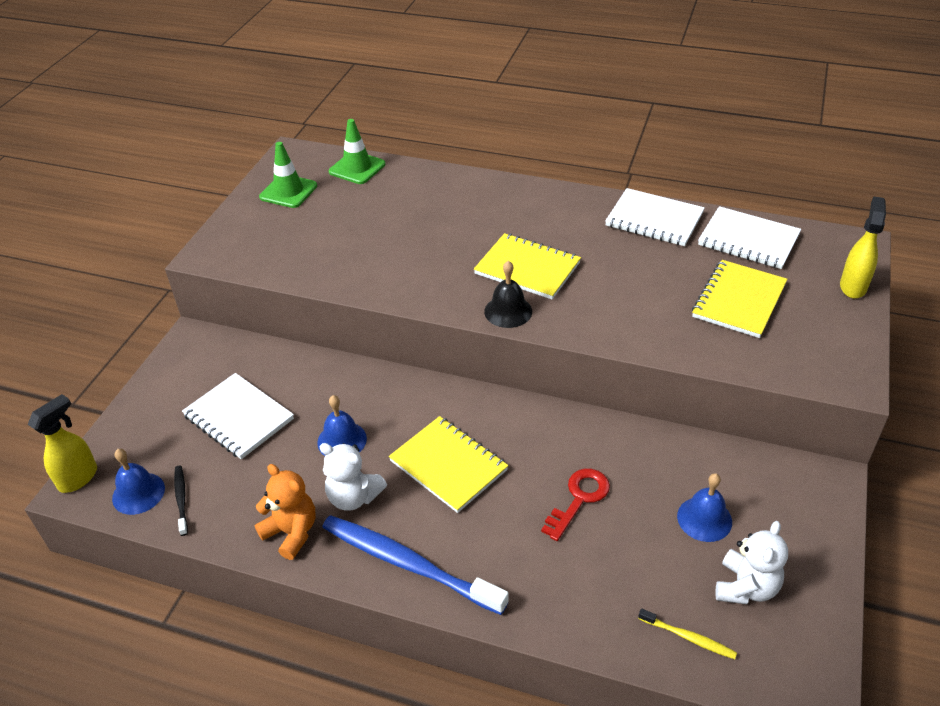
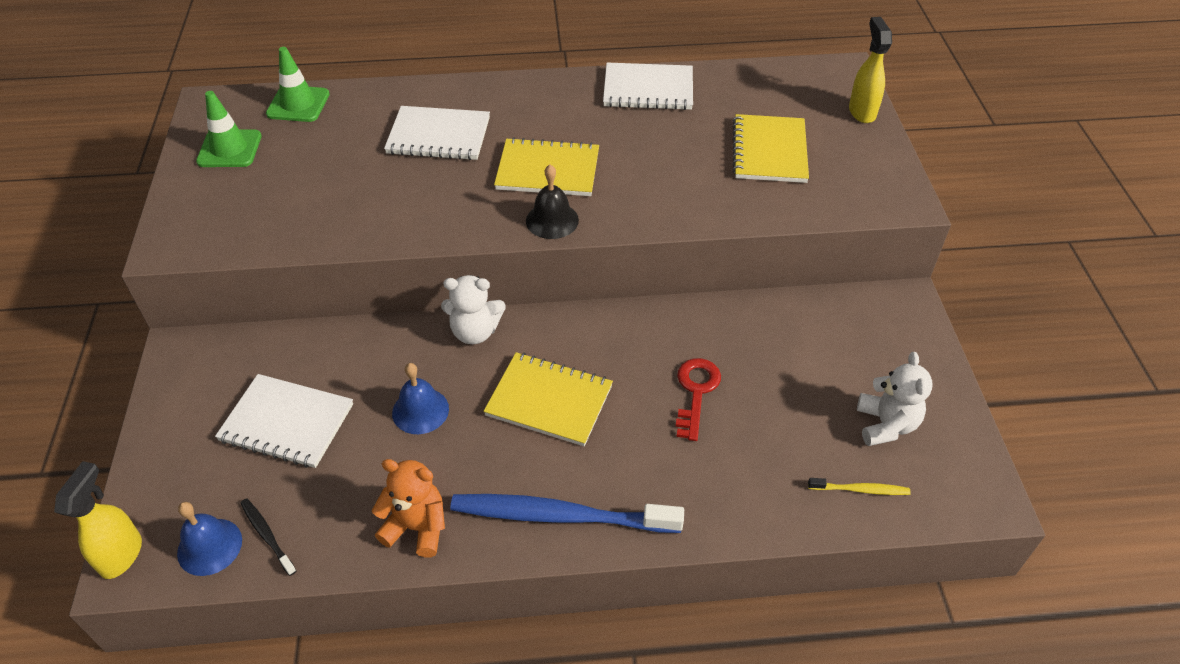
camera: 25 degrees left, 5 degrees up
(353, 497) = (465, 466): white teddy bear -> white teddy bear (475, 332)
(704, 519) = (819, 373): blue bell -> none
(748, 240) = (747, 89): white notebook -> white notebook (438, 136)

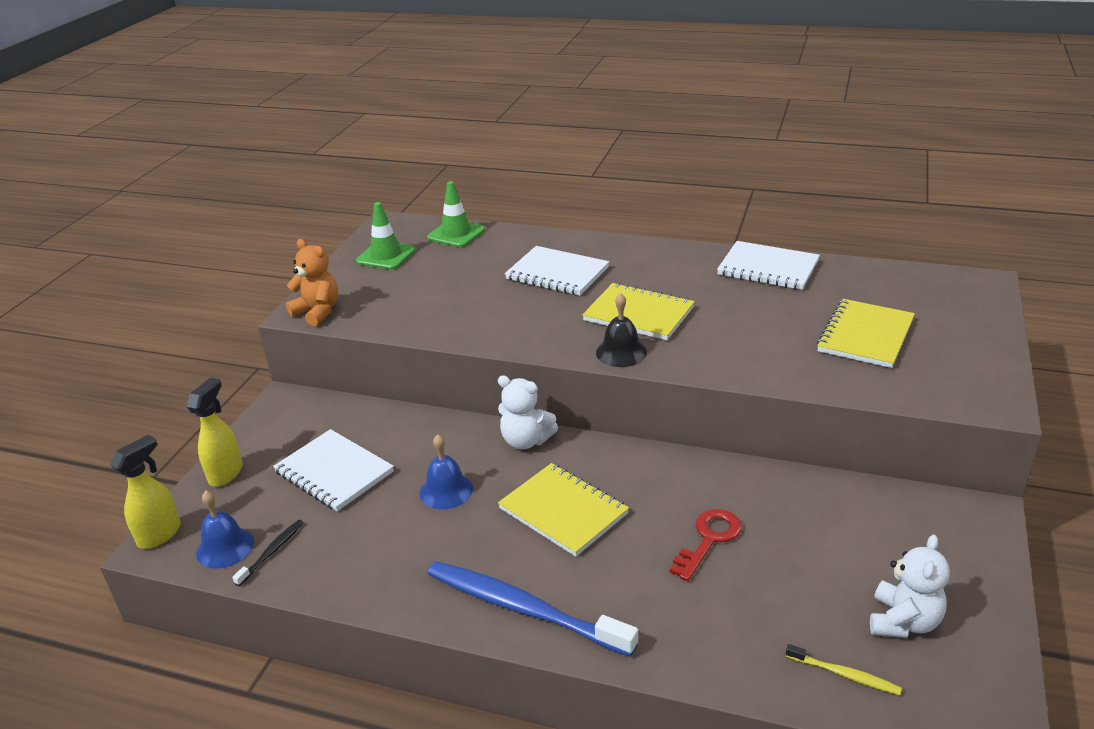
camera: 25 degrees right, 15 degrees down
(267, 535) = (272, 552): black toothbrush -> black toothbrush turned 45 degrees clockwise
(417, 527) = (393, 581): orange teddy bear -> orange teddy bear (317, 312)
(862, 112) = (985, 319): yellow spray bottle -> yellow spray bottle (226, 473)

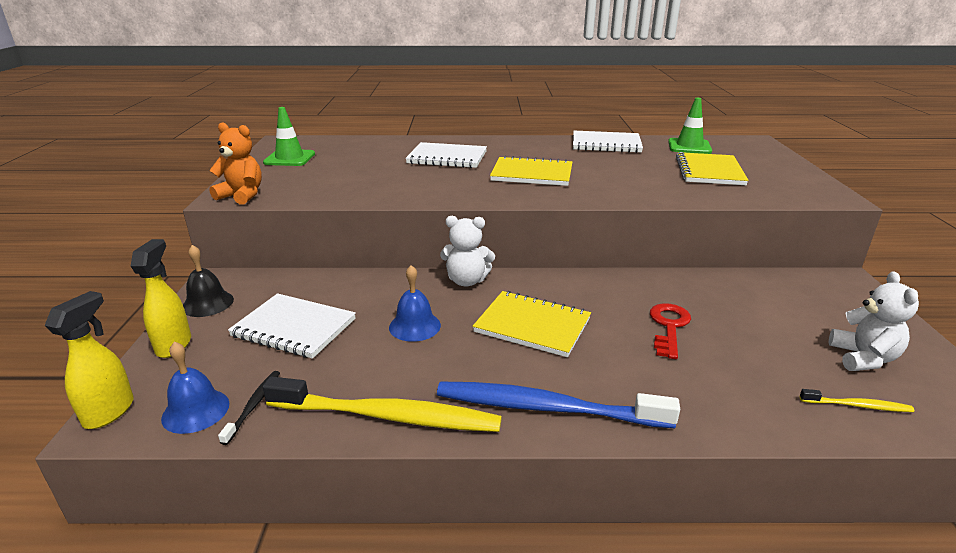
camera: 20 degrees left, 5 degrees down
(378, 586) = (388, 416): none -> yellow toothbrush
(456, 234) = (345, 143): green traffic cone -> green traffic cone (689, 147)
(621, 352) = (536, 196): black bell -> black bell (207, 303)

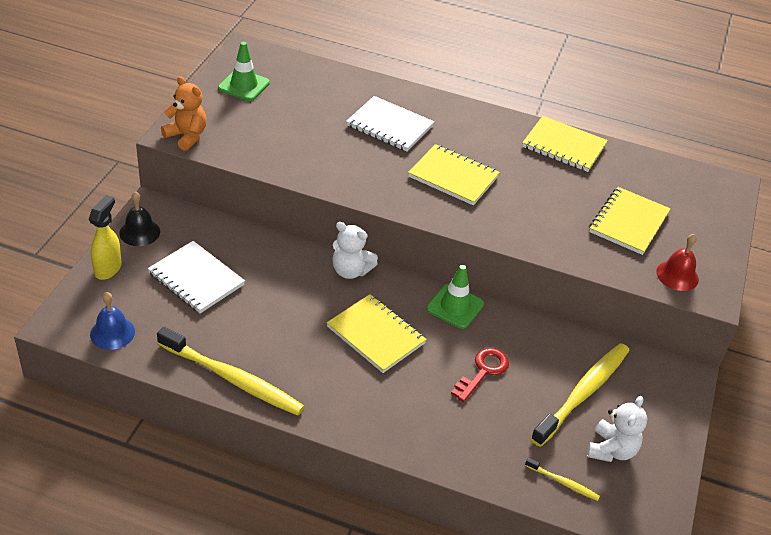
camera: 15 degrees right, 15 degrees up
(110, 412) = (59, 315): yellow spray bottle -> none
(254, 405) = (150, 341): black toothbrush -> none
(414, 326) = (286, 306): blue bell -> none
(547, 408) = (341, 409): blue toothbrush -> none
(606, 144) = (564, 146): white notebook -> yellow notebook
(689, 147) = (648, 175): green traffic cone -> green traffic cone (455, 306)
(780, 318) = (583, 393): none -> yellow toothbrush
(790, 191) = (677, 275): none -> red bell

